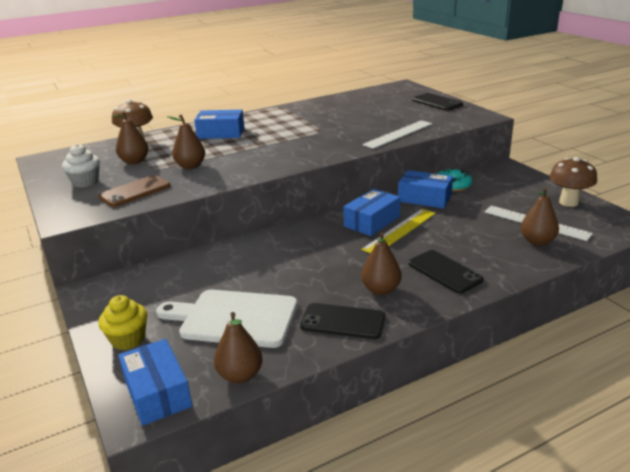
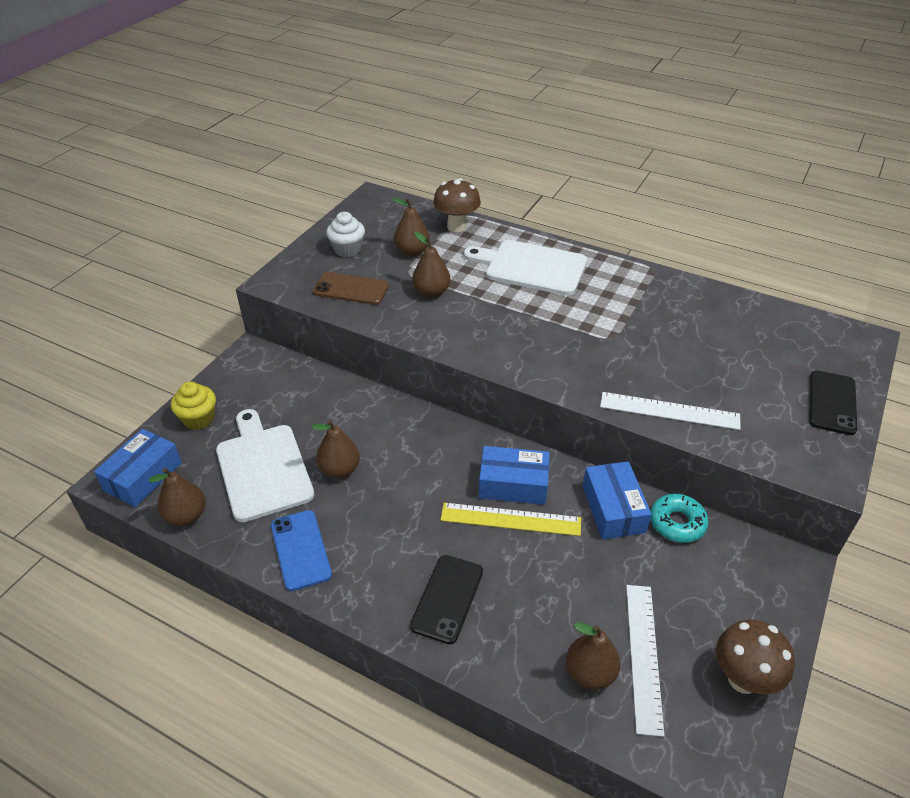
camera: 55 degrees right, 15 degrees up
(221, 133) = (531, 267): blue box -> white cutting board
(342, 322) = (300, 550): black phone -> blue phone
(381, 290) = (374, 555): brown pear -> brown pear (339, 469)

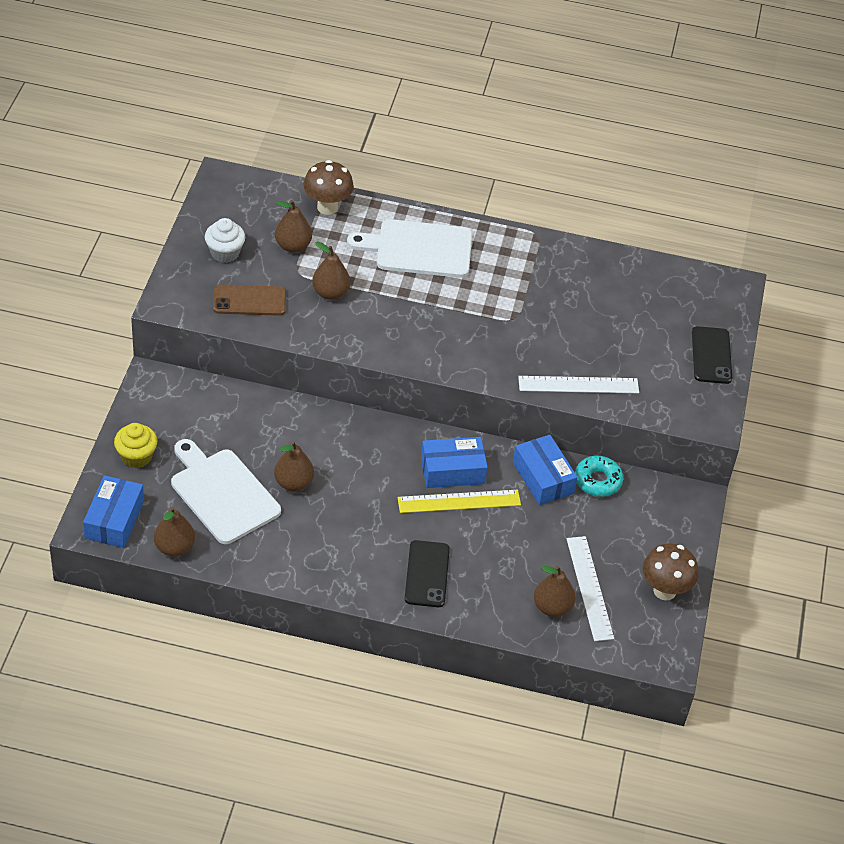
camera: 20 degrees left, 5 degrees up
(300, 550) = (289, 558): blue phone -> none

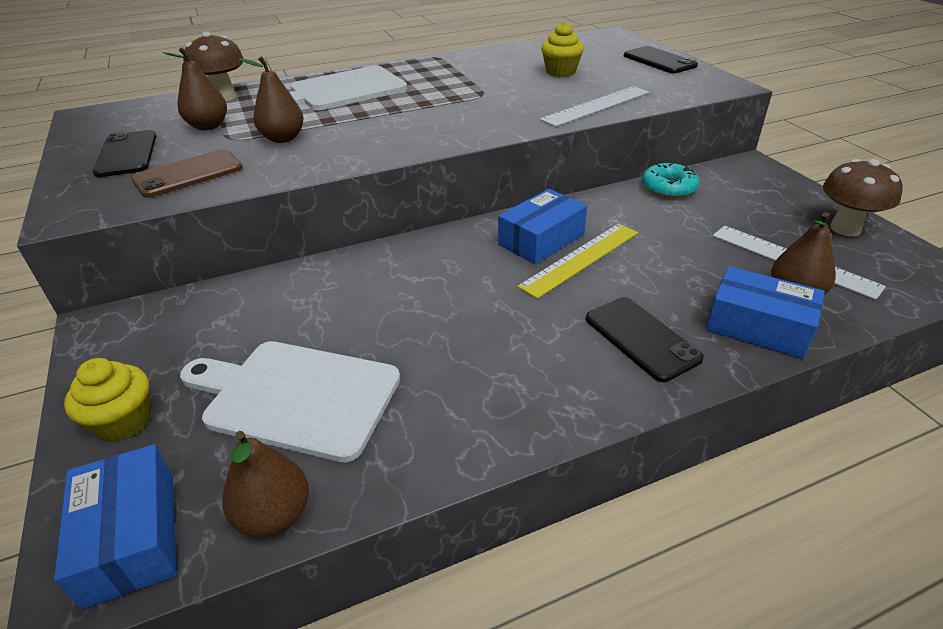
camera: 30 degrees left, 10 degrees down
(225, 253) = (126, 154): white cupcake -> black phone
(293, 483) = (384, 335): brown pear -> none
(543, 478) = (625, 206): blue box -> blue box (758, 326)
(609, 322) = (560, 72): none -> yellow cupcake

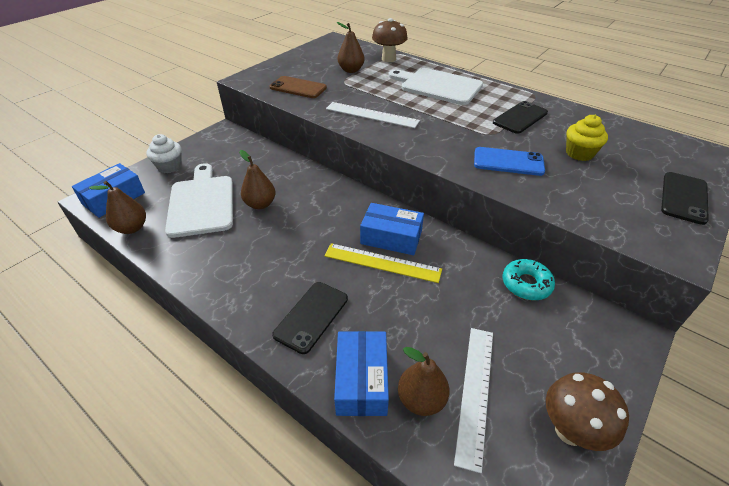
camera: 60 degrees right, 5 degrees up
(124, 422) = (169, 166): yellow cupcake -> white cupcake
(126, 154) = (304, 66): black phone -> black phone (520, 118)
(283, 138) = (357, 94): brown pear -> brown pear (260, 204)
(542, 102) = (508, 162): none -> blue phone
(596, 106) = (532, 188): white ruler -> white ruler (371, 115)

